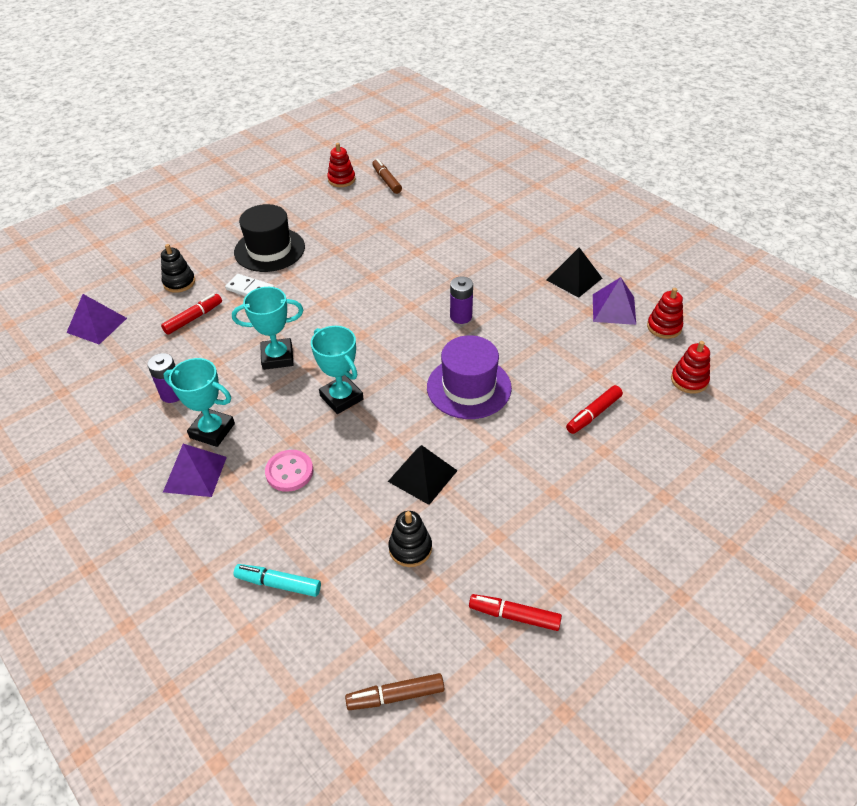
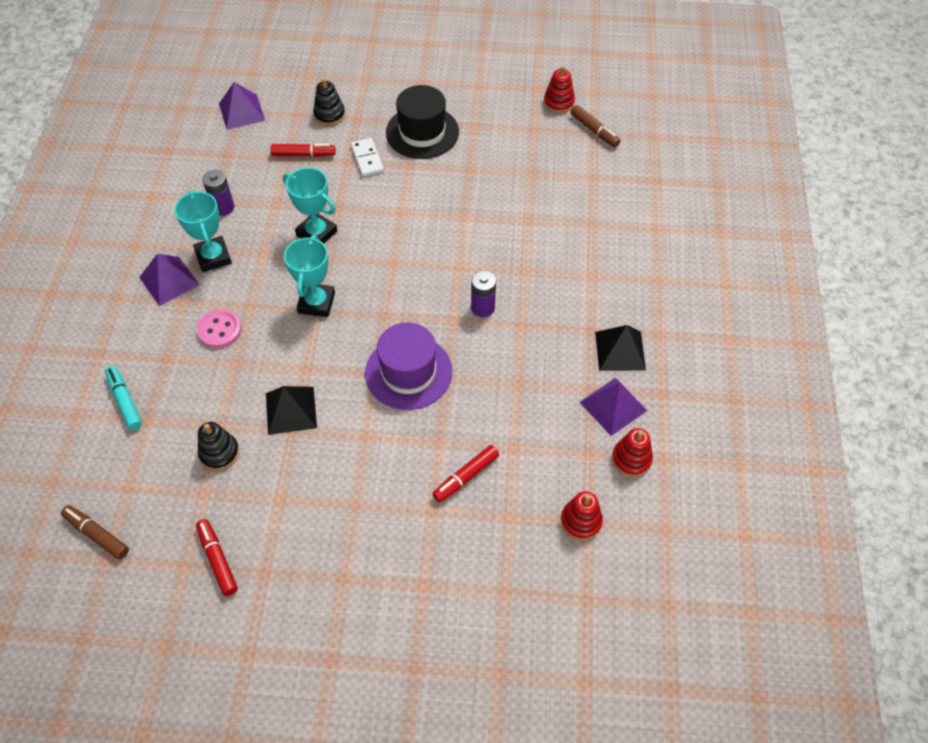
camera: 45 degrees right, 10 degrees up
(386, 181) = (594, 130): brown marker -> brown marker turned 120 degrees clockwise
(593, 414) = (466, 477): red marker -> red marker turned 45 degrees counterclockwise

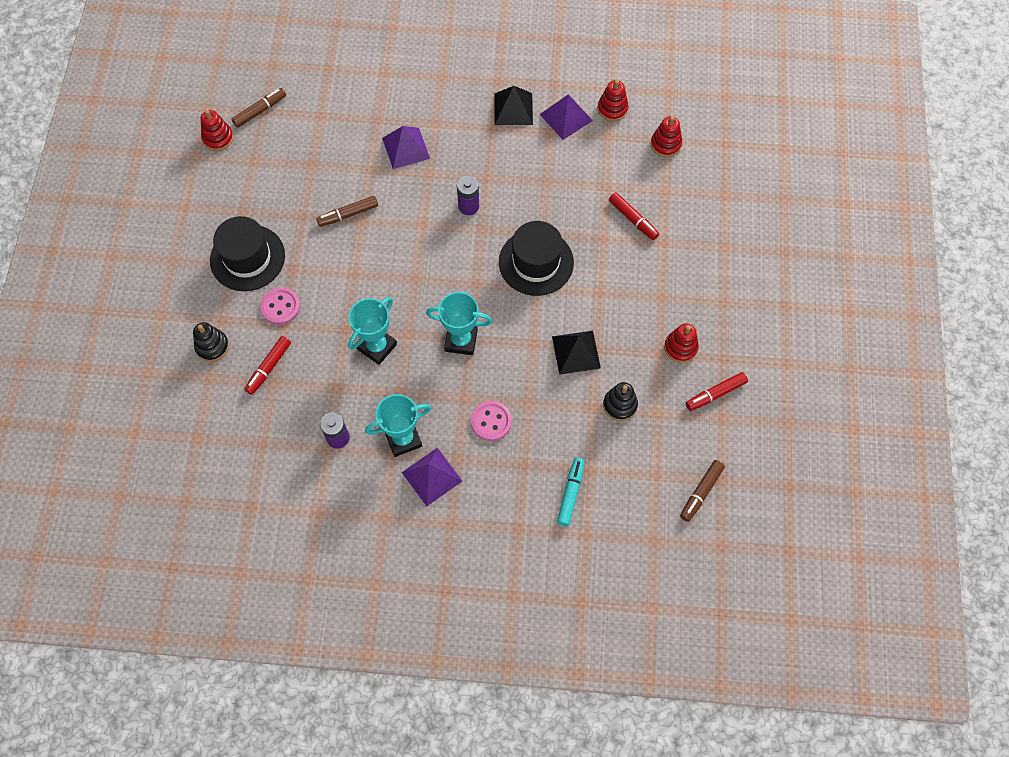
camera: 90 degrees left, 10 degrees up
(125, 401) = (570, 493): turquoise marker -> turquoise marker turned 135 degrees clockwise
(242, 112) = (197, 436): purple pyramid -> purple pyramid (405, 148)
(284, 523) = (680, 347): none -> red stacking toy
(303, 154) = (269, 367): red marker -> red marker turned 150 degrees counterclockwise
(367, 159) = (280, 307): white domino -> pink button
(408, 372) = (536, 262): purple hat -> black hat
(471, 205) = (348, 214): none -> brown marker

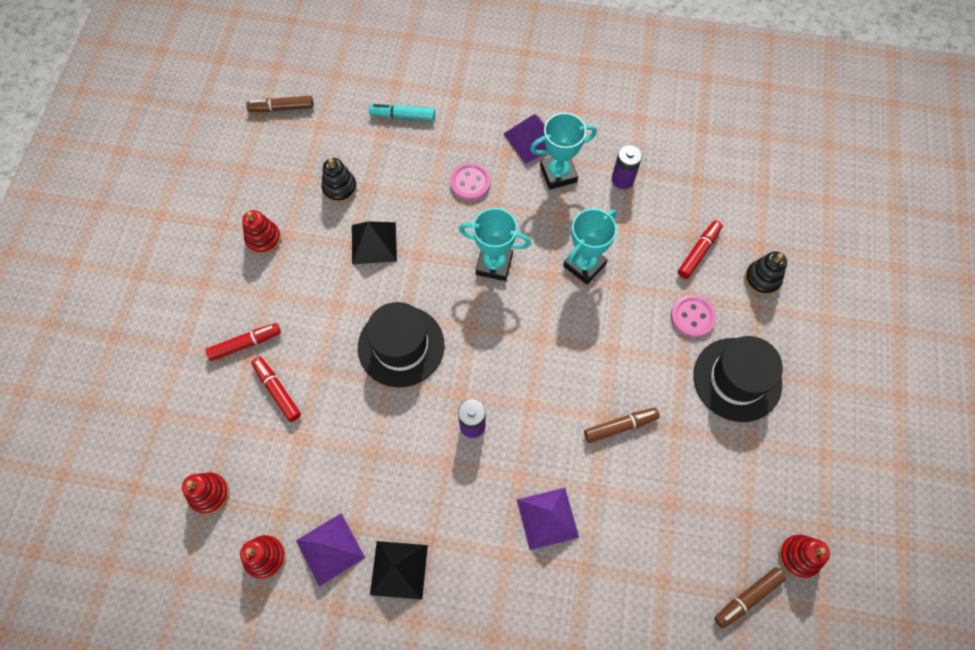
camera: 175 degrees left, 0 degrees up
(570, 493) = (403, 116): turquoise marker -> turquoise marker turned 75 degrees clockwise
(701, 492) = (282, 108): brown marker -> brown marker turned 135 degrees counterclockwise
(715, 394) = (241, 191): red marker -> red marker (245, 344)

